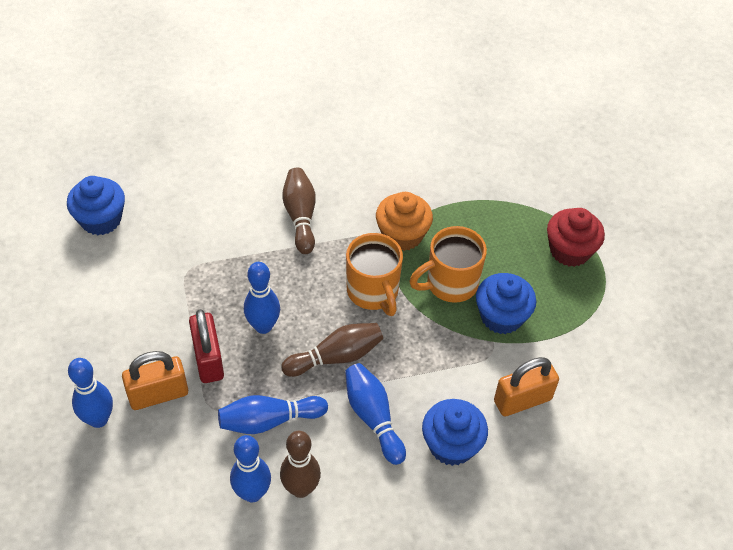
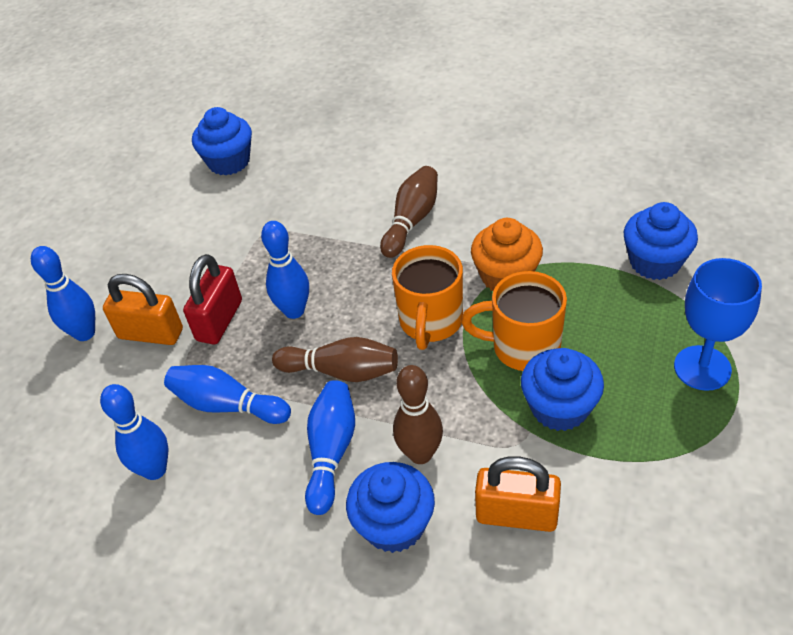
camera: 40 degrees right, 5 degrees down
(301, 488) = (202, 489): brown bowling pin -> brown bowling pin (420, 454)
(495, 185) = (655, 262): none -> blue cupcake
(569, 251) = (702, 368): red cupcake -> blue goblet

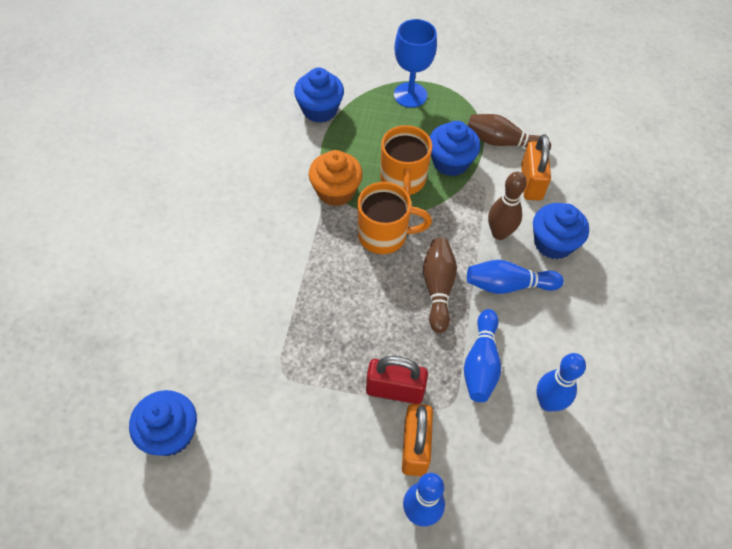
camera: 105 degrees left, 10 degrees up
(294, 311) = (379, 331): blue bowling pin -> none
(411, 221) = (272, 257): brown bowling pin -> brown bowling pin (502, 142)

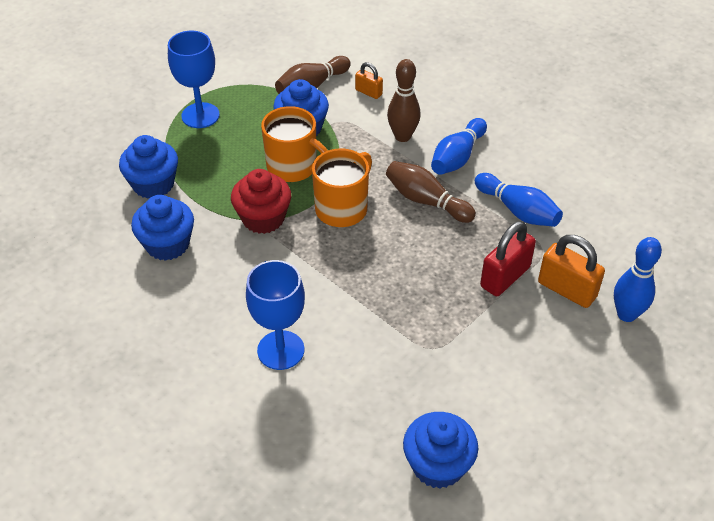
camera: 55 degrees left, 10 degrees down
(217, 272) = (280, 350): none -> blue goblet
(335, 191) = (263, 218): orange cupcake -> red cupcake
(531, 182) = (368, 92): orange padlock -> orange padlock, size x0.57
(548, 403) = (579, 190): blue bowling pin -> none
(553, 243) = (438, 111): blue cupcake -> blue cupcake (167, 244)

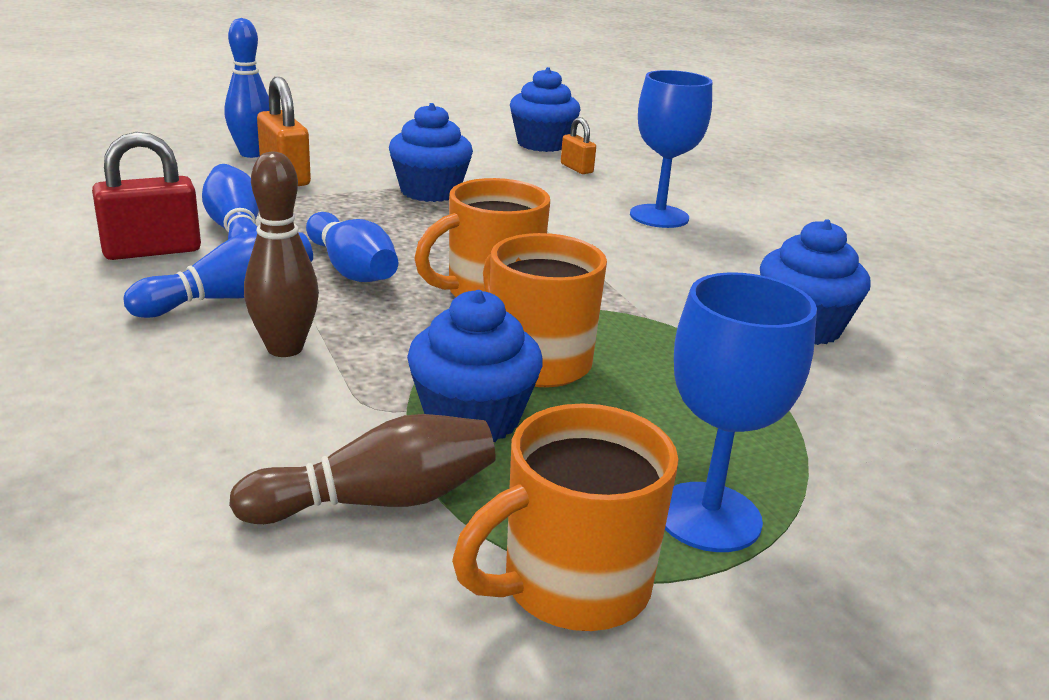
camera: 160 degrees left, 20 degrees down
(153, 184) = (832, 410): blue cupcake -> blue cupcake (430, 191)
(238, 80) = (571, 586): none -> orange mug
(263, 218) = (629, 315): red cupcake -> none
(368, 92) = (254, 444): orange padlock -> orange padlock (576, 168)
(426, 201) = (351, 269): brown bowling pin -> blue bowling pin
(505, 277) = (340, 197): red padlock -> red padlock (152, 250)

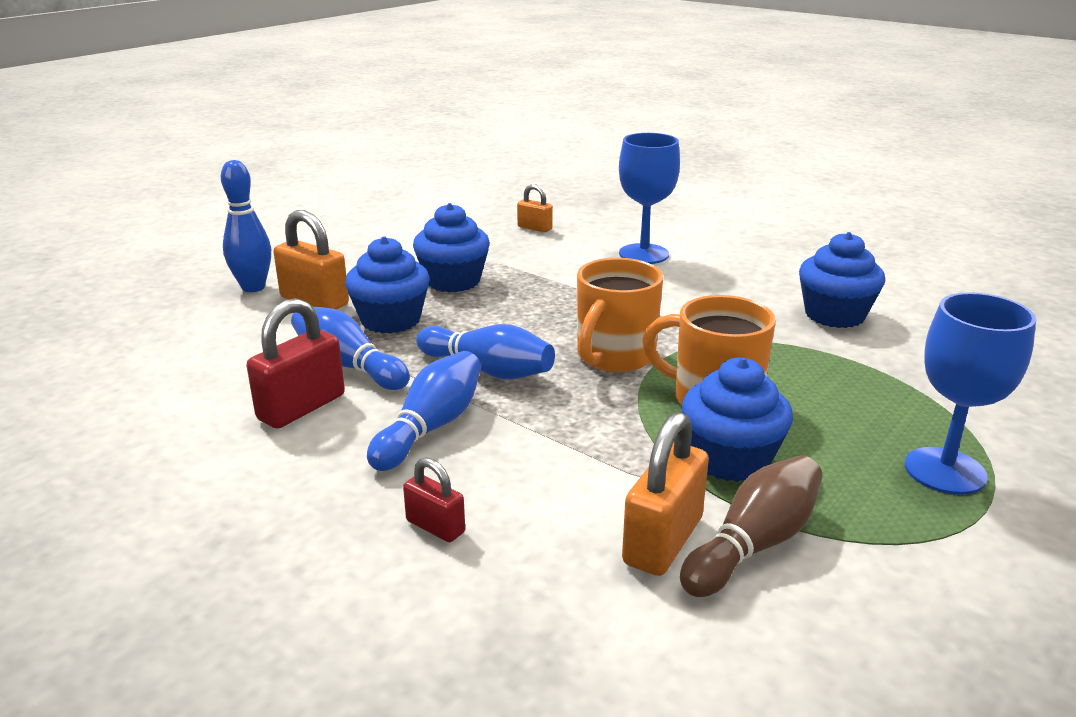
camera: 25 degrees left, 0 degrees up
(115, 374) = (435, 527): none -> red padlock
(285, 348) = (532, 455): brown bowling pin -> none
(293, 462) = (663, 541): none -> orange padlock
(542, 144) = (480, 212): blue cupcake -> blue cupcake (391, 320)
(571, 586) = (933, 550): orange mug -> none

